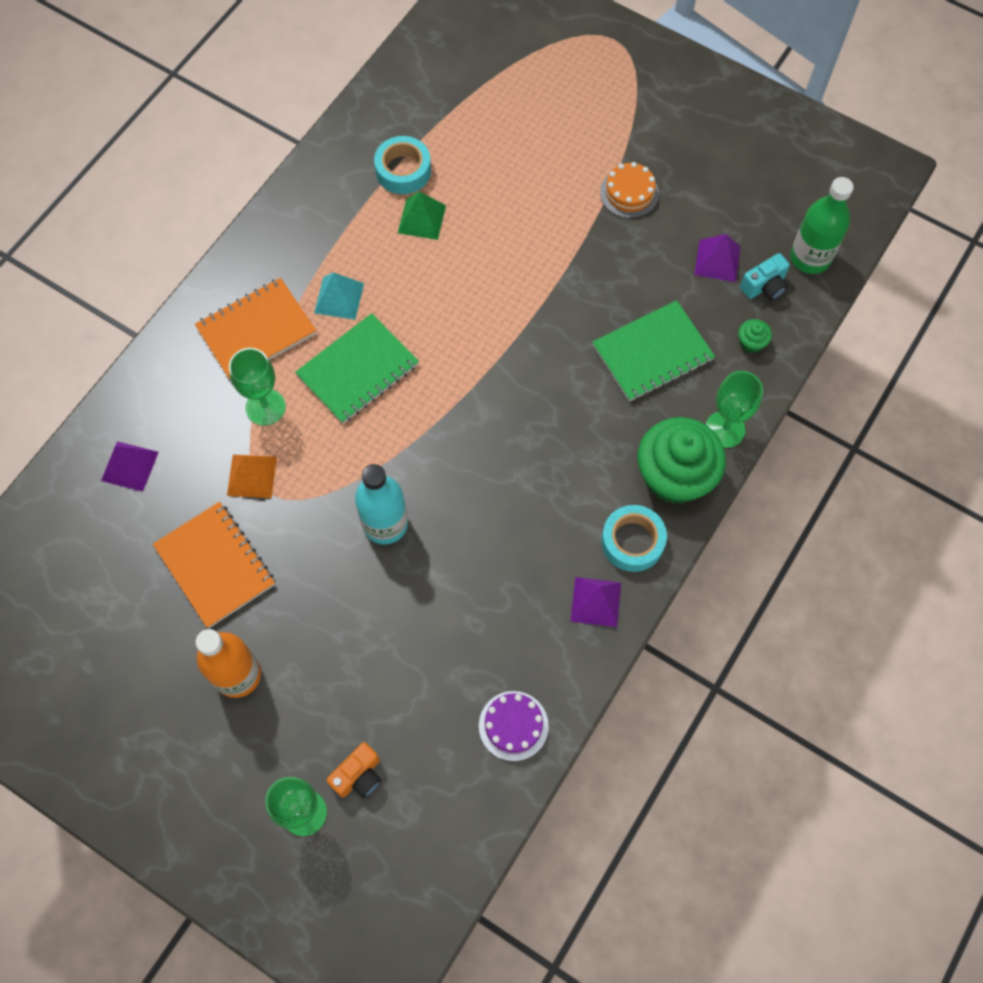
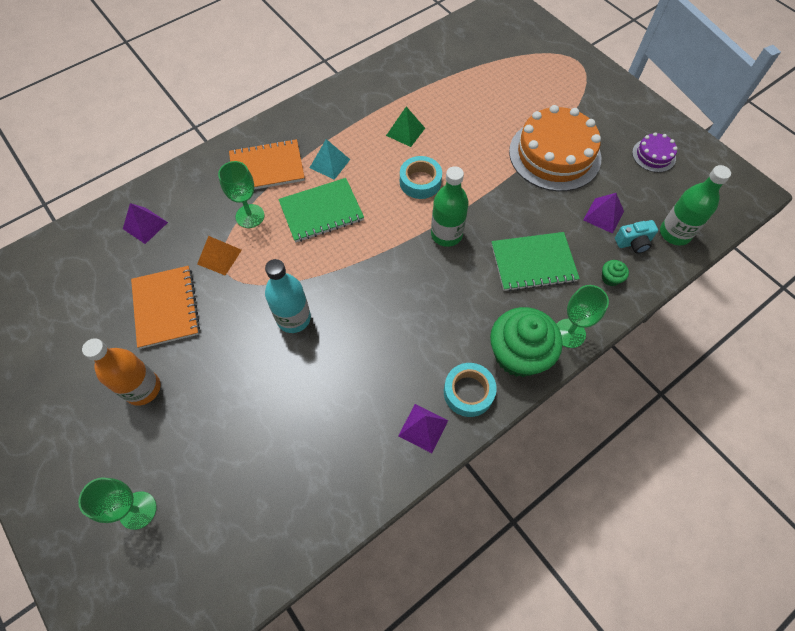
camera: 20 degrees right, 5 degrees down
(358, 776) = (190, 497): orange camera -> none
(403, 170) = (406, 100): turquoise tape -> turquoise tape (420, 182)
(513, 725) = (321, 502): purple cake -> purple cake (653, 155)
(532, 350) = (446, 234): none -> green bottle
(629, 193) = (554, 154): orange cake -> orange cake, size x2.13

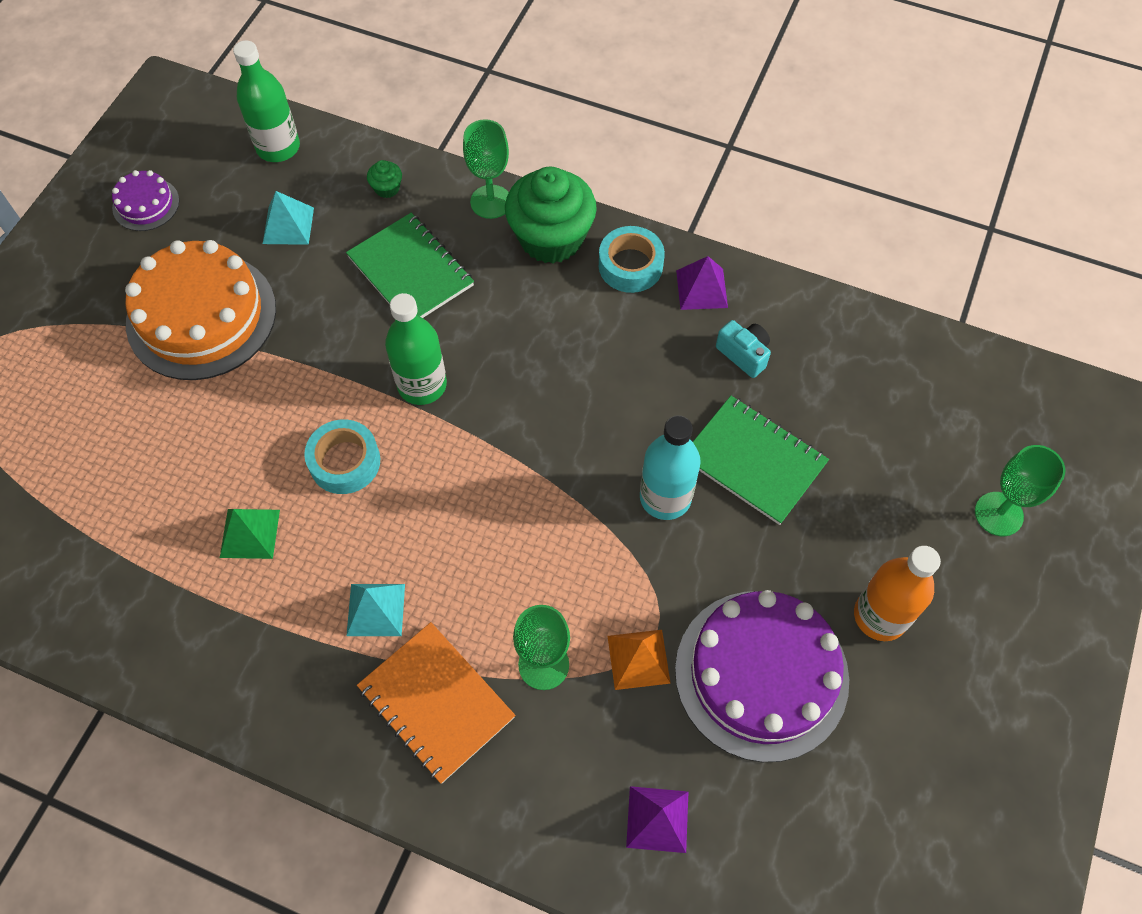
camera: 120 degrees left, 0 degrees up
(166, 308) = (761, 674): orange notebook -> purple cake
(321, 211) = (475, 566): green notebook -> green notebook (753, 461)
(603, 215) = (288, 225): purple pyramid -> turquoise pyramid
(633, 243) = (317, 182): turquoise camera -> turquoise camera (744, 354)

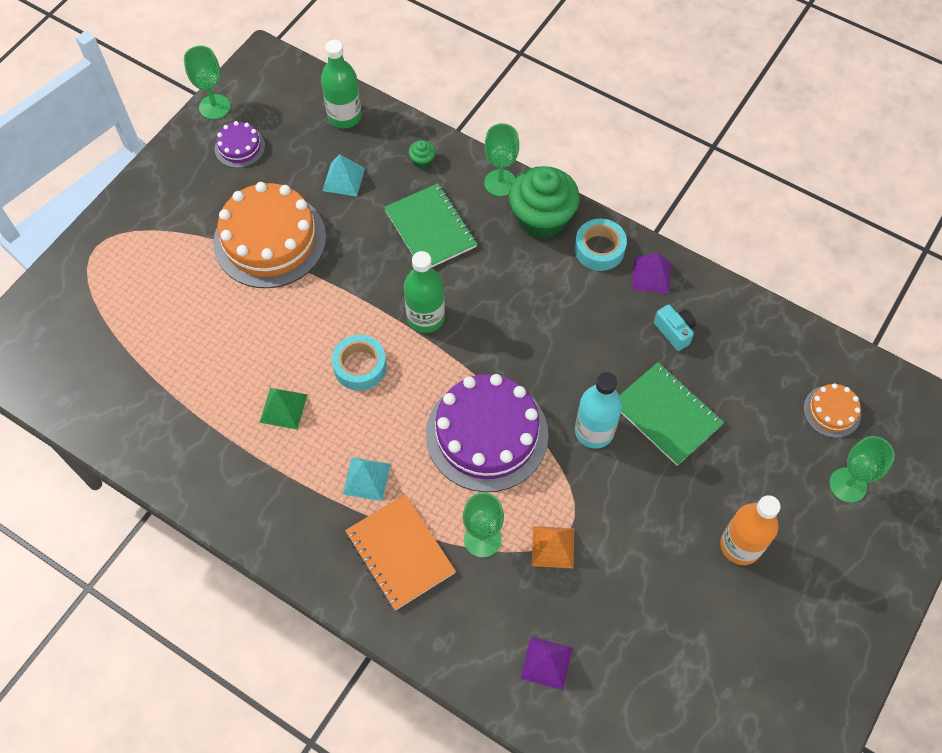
camera: 10 degrees right, 0 degrees up
(106, 158) = (214, 107): none -> green goblet
(761, 674) = (642, 573): purple cake -> purple cake (487, 434)
(959, 424) = (832, 411): none -> orange cake

